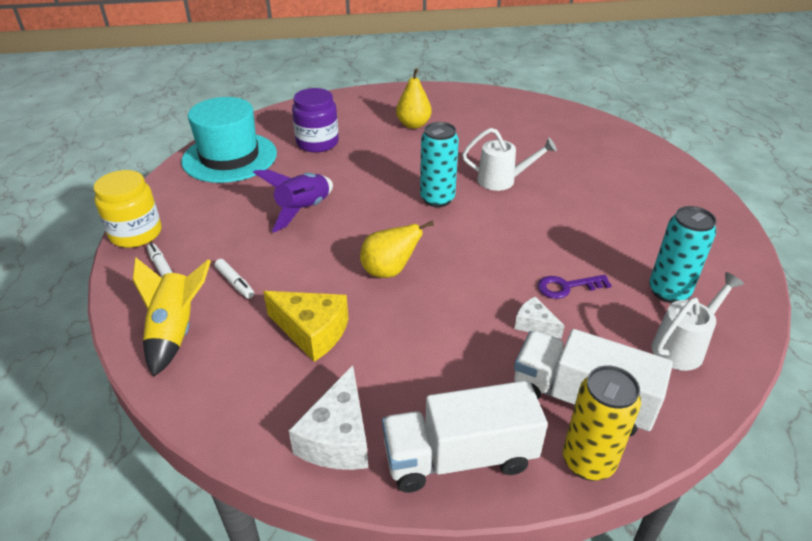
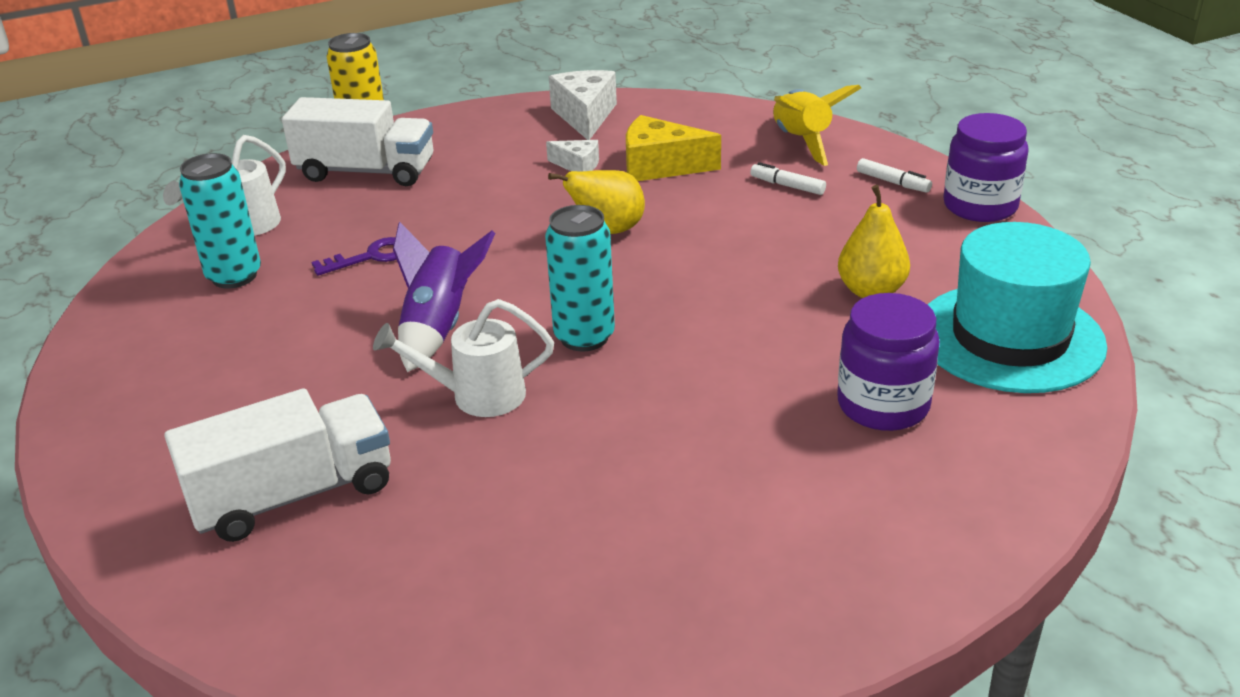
camera: 165 degrees right, 5 degrees down
(136, 233) = (980, 206): yellow jar -> purple jar
(303, 210) = (785, 277): purple rocket -> purple rocket (439, 327)
(413, 125) = (714, 504): yellow pear -> yellow pear (871, 291)
(459, 457) = (477, 124): white truck -> white truck (293, 495)
(534, 324) = (413, 215): white cheese -> white cheese (578, 165)

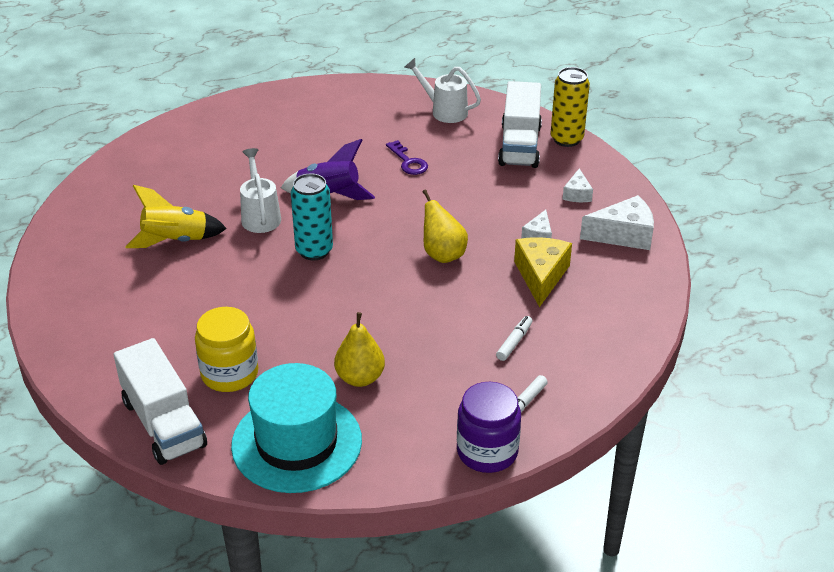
camera: 85 degrees right, 5 degrees up
(234, 276) = (387, 118): turquoise can -> none
(293, 495) = (189, 168): white truck -> white truck (164, 423)
(494, 138) = (577, 194): none -> white cheese
(802, 142) = (593, 353): yellow rocket -> yellow rocket (175, 241)
(883, 405) = (229, 374): purple jar -> yellow jar

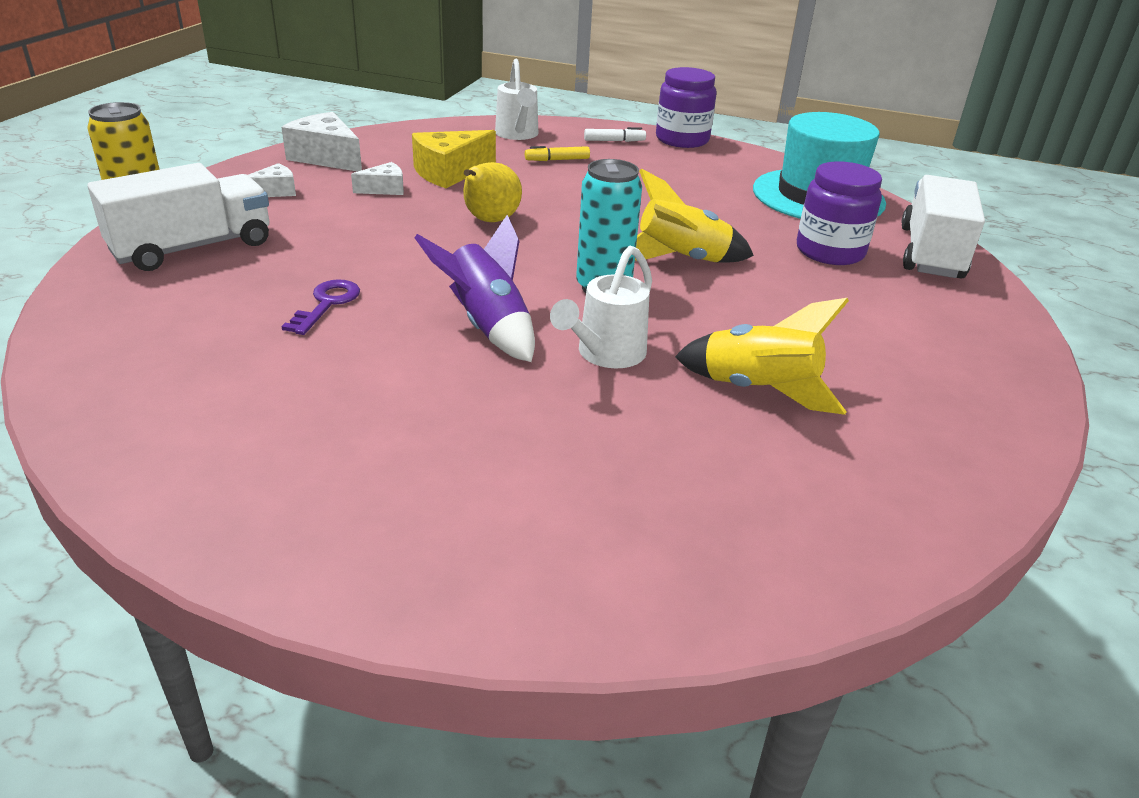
camera: 135 degrees left, 5 degrees down
(229, 374) = (830, 251): yellow jar -> purple jar
(303, 299) = (681, 260): none -> yellow rocket
(360, 378) = (713, 199): yellow pear -> none
(444, 111) = (138, 329): white watering can -> white watering can (517, 135)
(514, 342) = (557, 160): white marker -> yellow marker

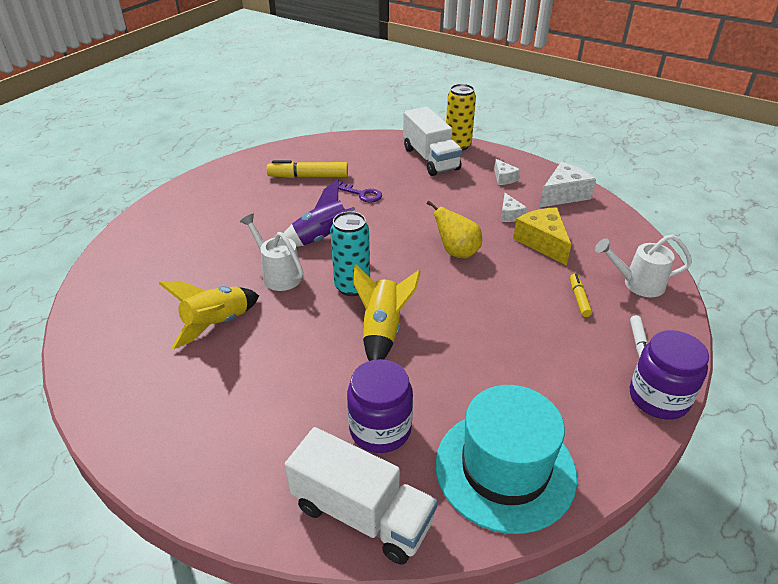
camera: 105 degrees right, 5 degrees up
(250, 372) = (308, 177): none -> yellow marker

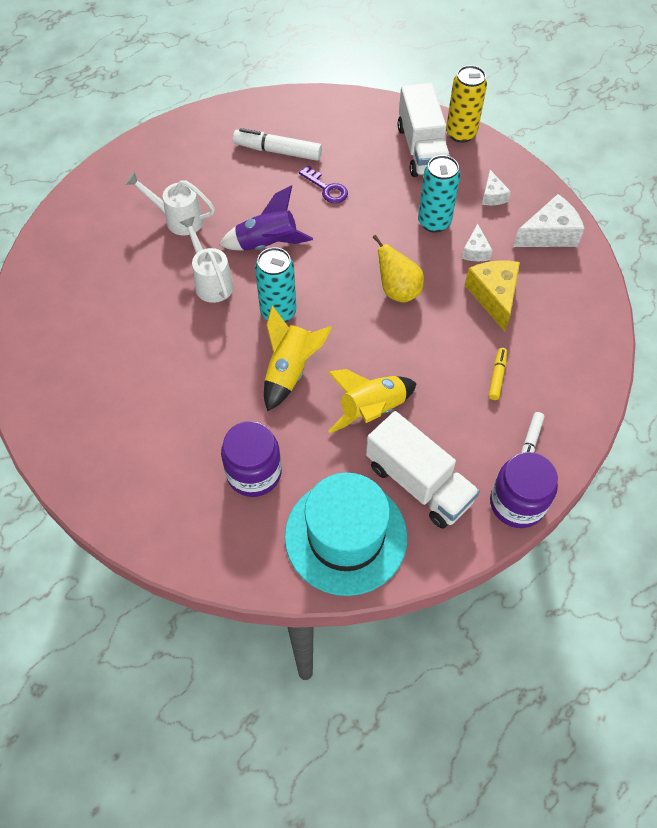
camera: 15 degrees right, 20 degrees up
(217, 324) = (141, 329): yellow rocket -> yellow rocket (372, 410)
(308, 177) = (278, 151): yellow marker -> white marker
(362, 514) = (214, 545): white truck -> white truck (418, 483)
(464, 202) = (434, 222): none -> turquoise can
(638, 284) = (567, 372): white watering can -> white watering can (179, 219)

